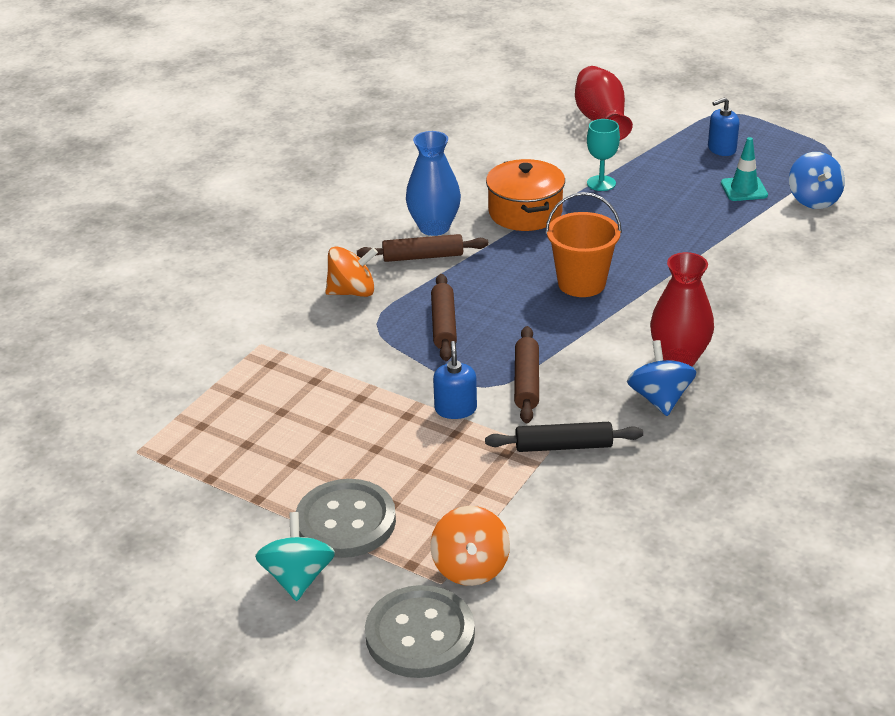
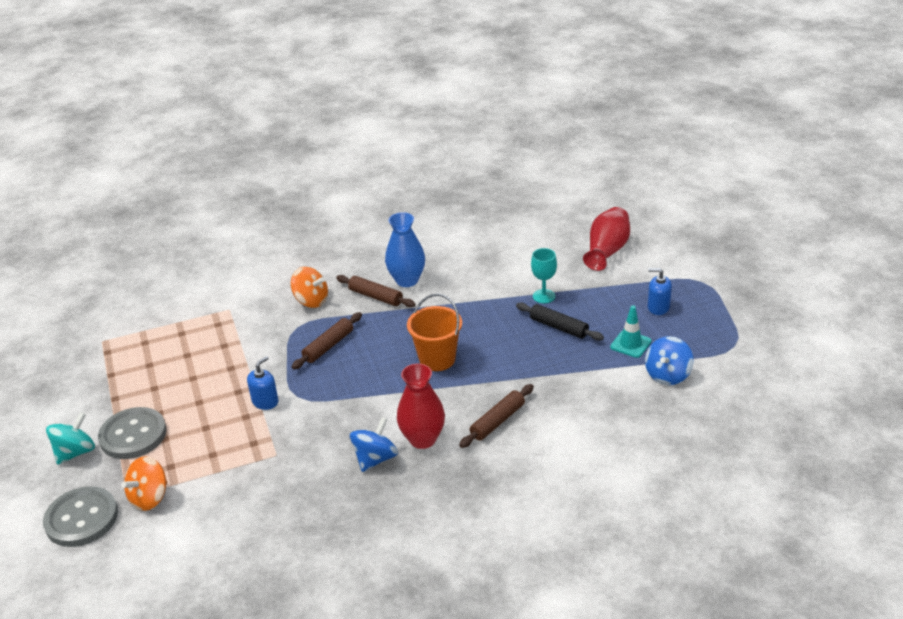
camera: 40 degrees right, 0 degrees up
(525, 212) = (470, 295): orange pot -> none
(527, 382) = (321, 406): brown rolling pin -> brown rolling pin (497, 421)
(563, 446) = (286, 457): black rolling pin -> black rolling pin (558, 327)

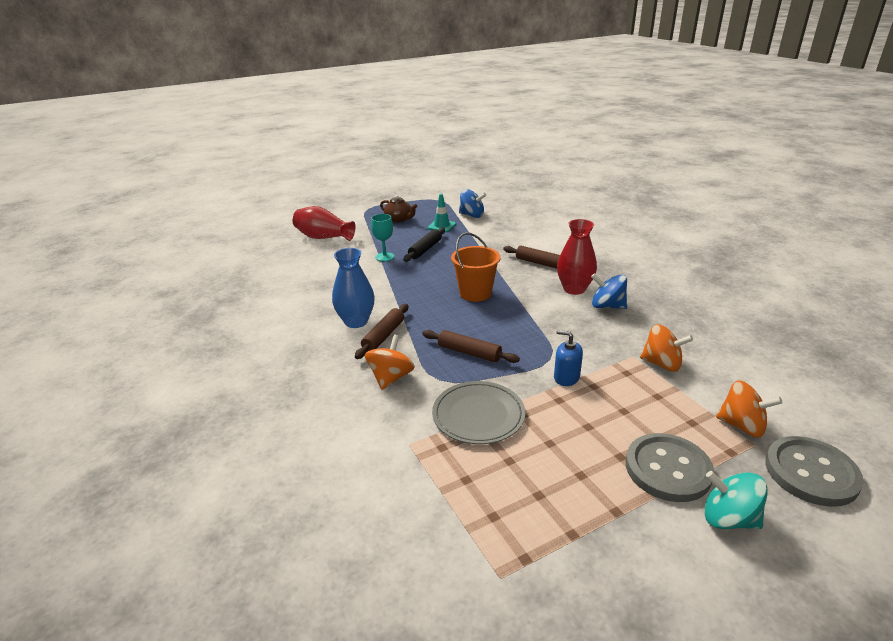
camera: 100 degrees left, 5 degrees down
(242, 344) = (478, 415): none -> grey plate
(255, 472) = (662, 364): none -> orange spinning top
(658, 307) = (399, 219): blue soap dispenser -> brown teapot

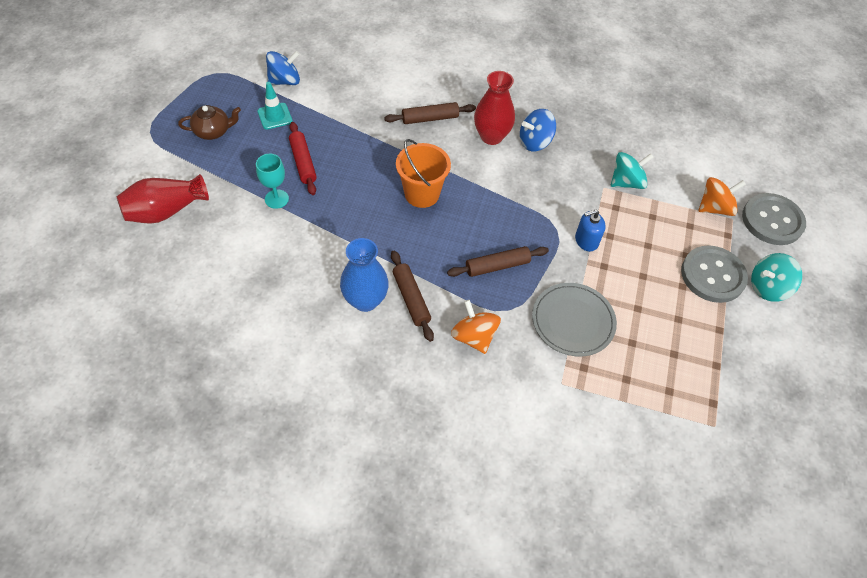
camera: 50 degrees left, 25 degrees up
(425, 249) = (303, 162): black rolling pin -> red rolling pin
(662, 364) = (626, 182): orange spinning top -> turquoise spinning top

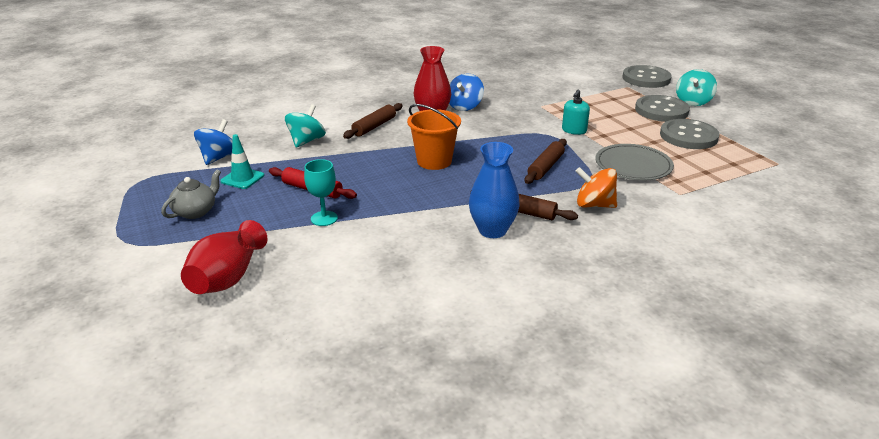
camera: 40 degrees left, 25 degrees down
(213, 131) = (195, 211): brown teapot -> grey teapot
(586, 241) = (574, 130): blue soap dispenser -> turquoise soap dispenser
(626, 182) = (549, 98): turquoise spinning top -> turquoise spinning top (306, 141)
(683, 327) = (688, 136): none -> grey button
(714, 208) = (611, 87): orange spinning top -> none

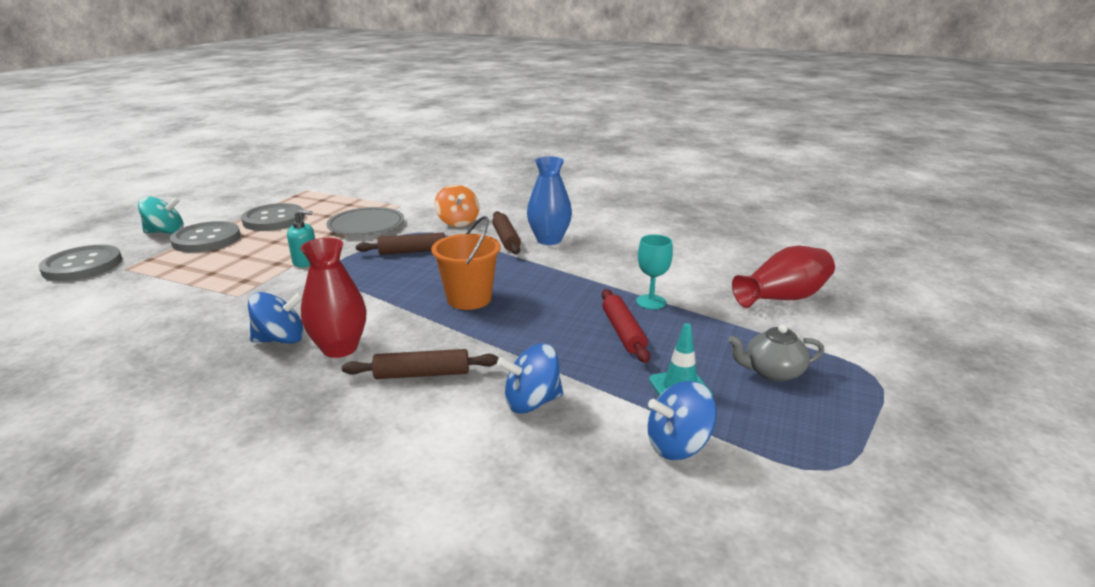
camera: 130 degrees left, 5 degrees down
(306, 141) = (531, 402): turquoise spinning top -> blue spinning top

